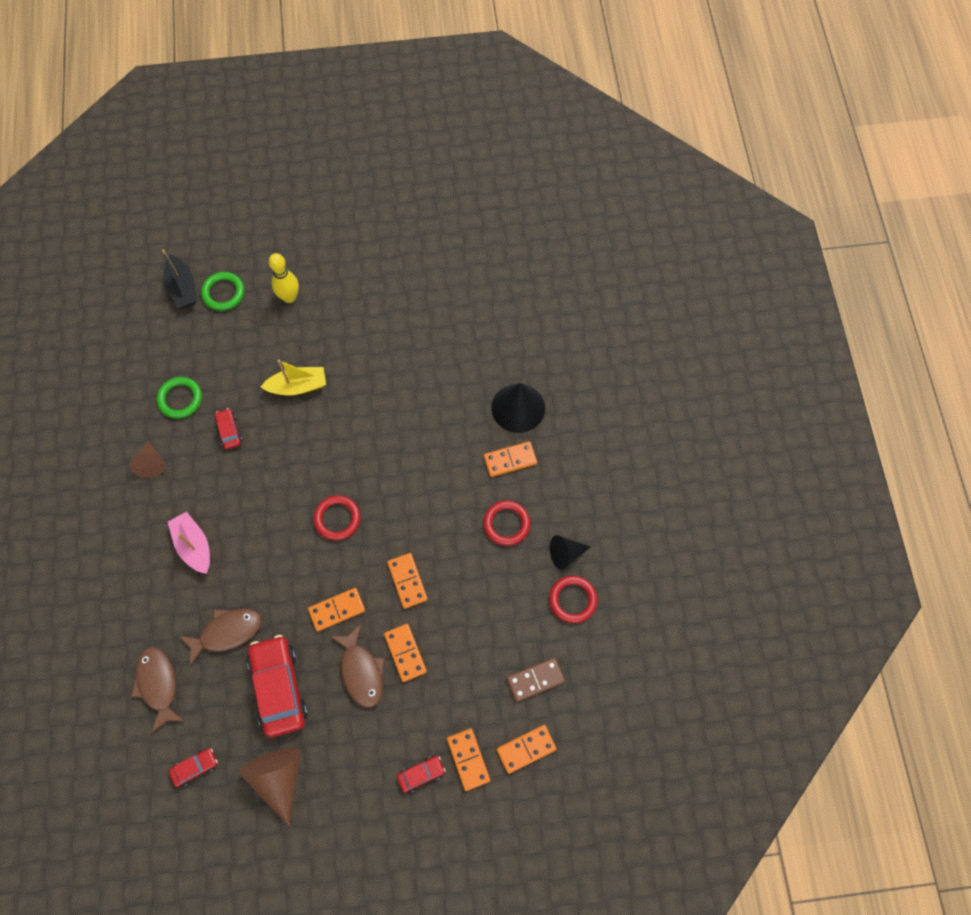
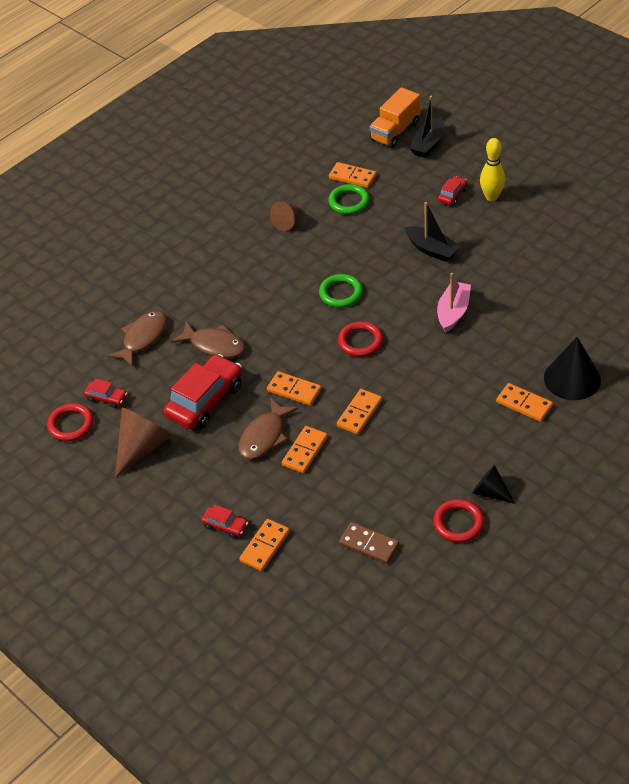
camera: 55 degrees right, 20 degrees down
(140, 297) = (395, 131): none -> orange truck
(194, 546) = (255, 284): pink boat -> pink boat (453, 312)
(223, 293) = (451, 165): green ring -> green ring (341, 293)
(229, 431) = (356, 241): red car -> red car (452, 195)
(298, 386) = (432, 250): yellow boat -> black boat
(506, 524) = (471, 438): red ring -> red ring (71, 424)
(526, 749) = (309, 577): orange domino -> orange domino (352, 177)

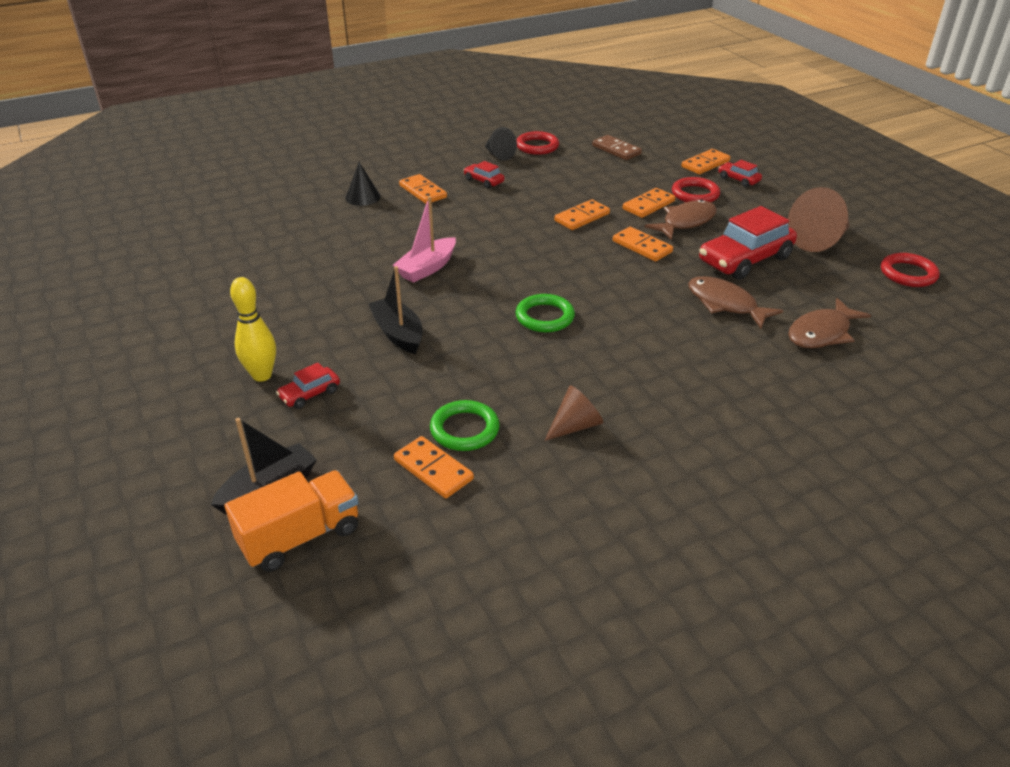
camera: 165 degrees left, 10 degrees down
(107, 398) = (866, 286): red car -> red car (484, 181)
(360, 341) = (548, 268): red ring -> red ring (695, 194)
(572, 378) = (363, 197): black cone -> black cone, size x0.60

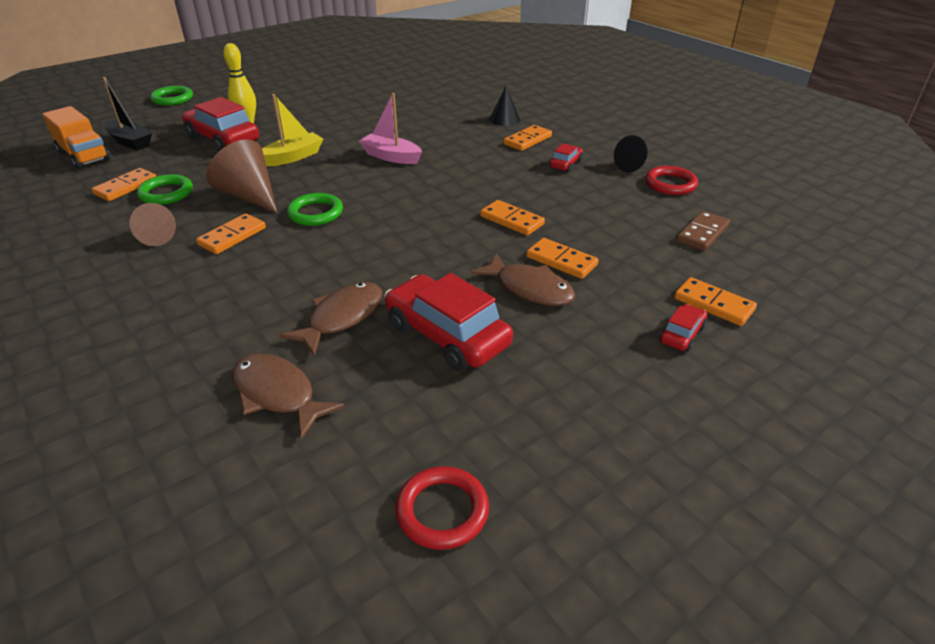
camera: 80 degrees right, 0 degrees up
(95, 464) = (172, 99): none -> green ring
(310, 394) = (223, 139): red car -> red car, size x2.10
(398, 333) = (293, 157): black boat -> yellow boat
(642, 247) = (458, 259): orange domino -> orange domino (232, 236)
(695, 194) = (611, 295): red ring -> none
(819, 240) = (522, 410): brown cone -> brown cone (249, 196)

